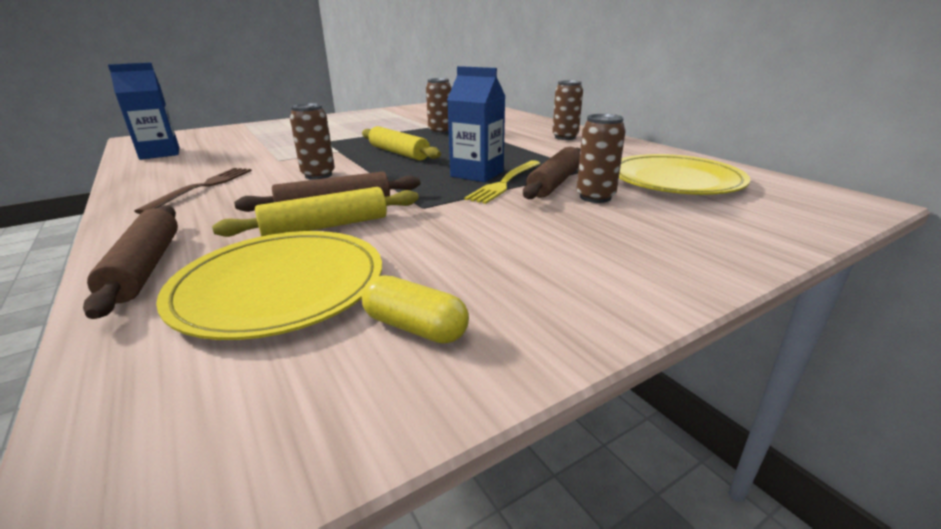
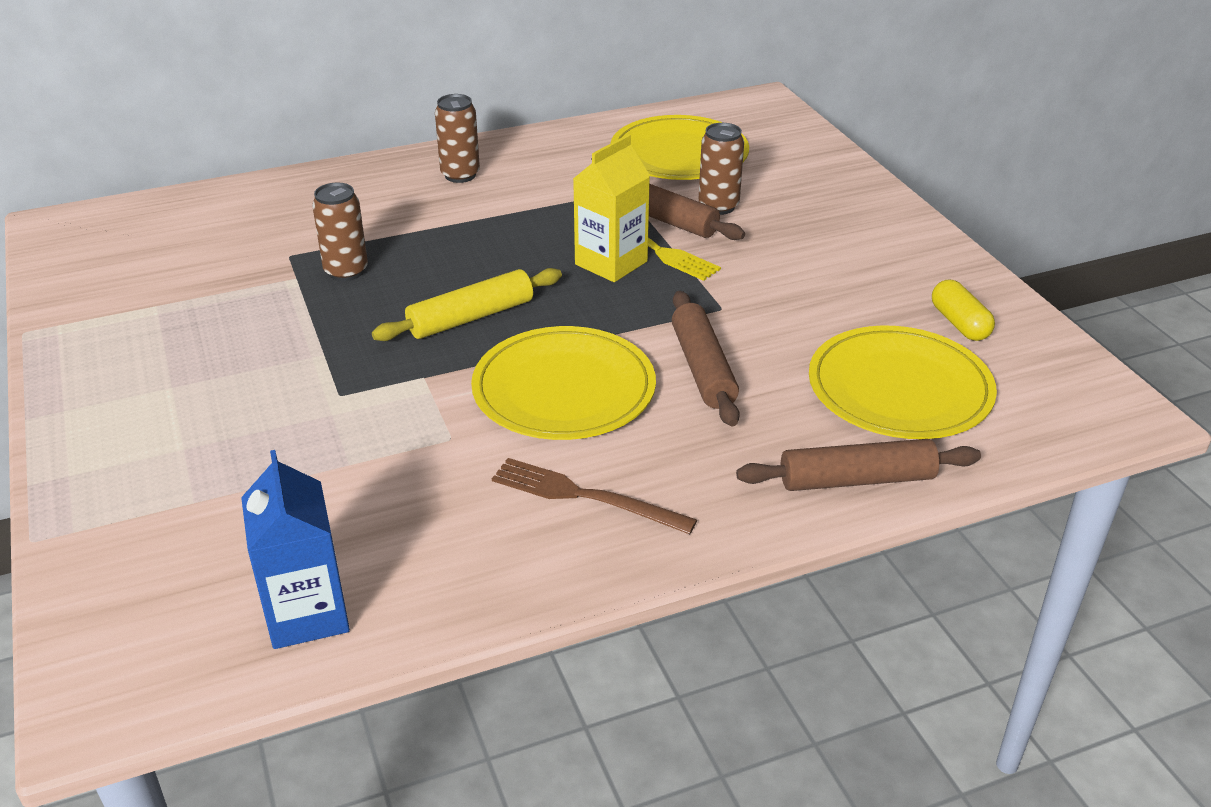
camera: 80 degrees left, 10 degrees up
(318, 175) = (564, 389): brown can -> yellow plate
(326, 226) = (766, 371): yellow rolling pin -> none
(415, 327) = (959, 323): yellow capsule -> yellow capsule turned 60 degrees counterclockwise
(477, 174) = (611, 263): blue carton -> yellow carton

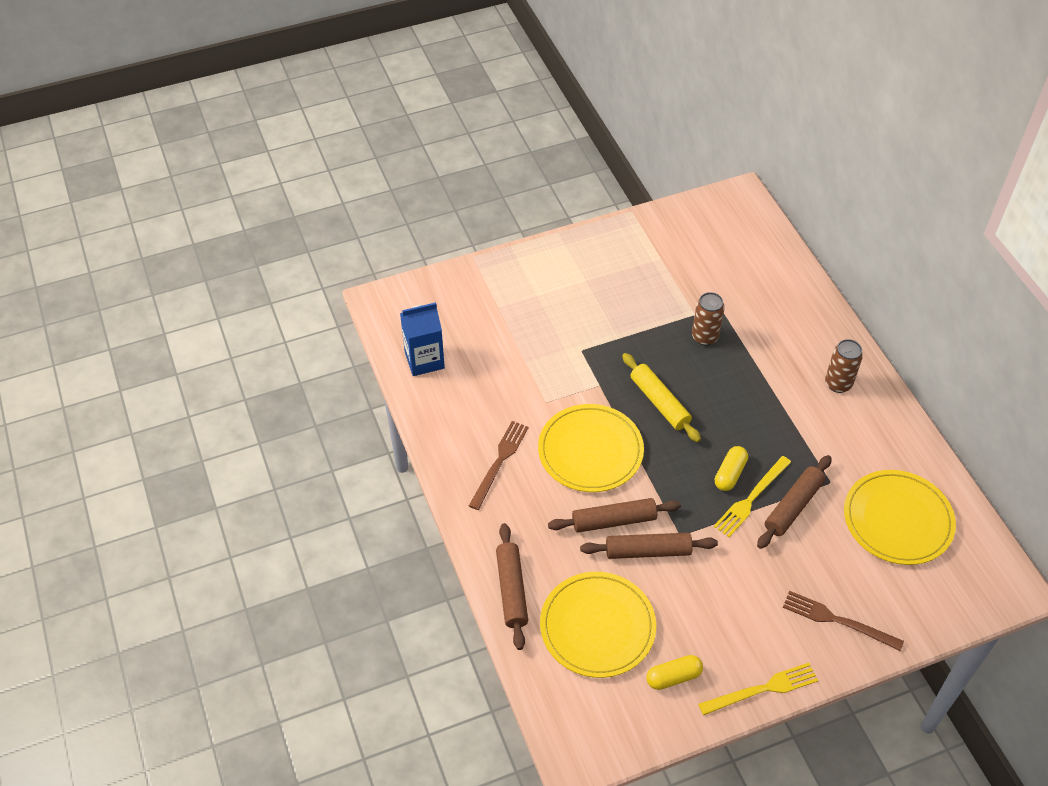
camera: 90 degrees right, 15 degrees up
(611, 263) = (730, 474): yellow carton -> yellow capsule
(718, 206) = (817, 541): brown can -> none
(755, 338) = (648, 551): none -> brown rolling pin
(833, 201) = (837, 620): none -> brown fork
(950, 257) = (762, 689): none -> yellow fork

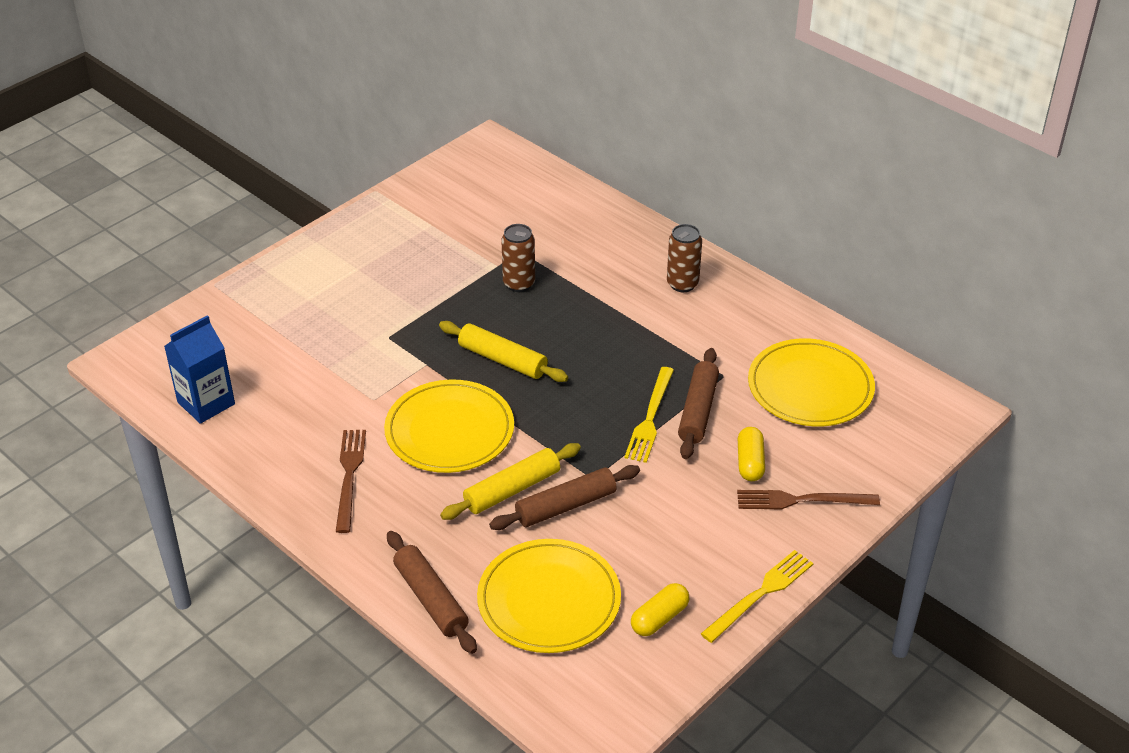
camera: 25 degrees left, 10 degrees down
(613, 520) = (512, 489): brown rolling pin -> yellow rolling pin
(730, 474) = (615, 402): yellow capsule -> yellow capsule (750, 462)

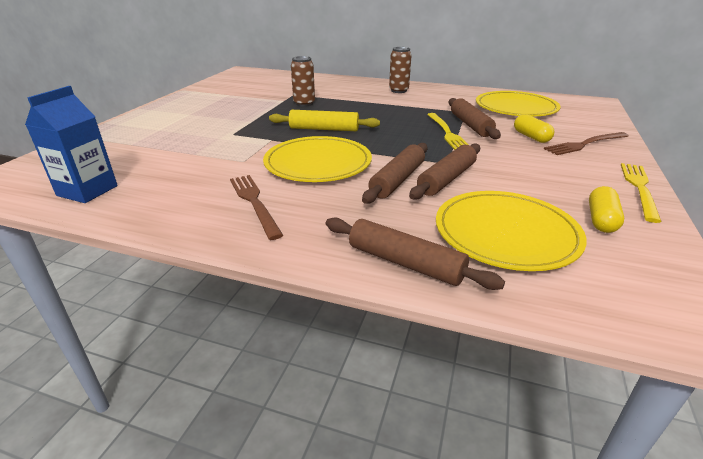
camera: 25 degrees left, 10 degrees down
(512, 489) = (397, 180): yellow rolling pin -> brown rolling pin

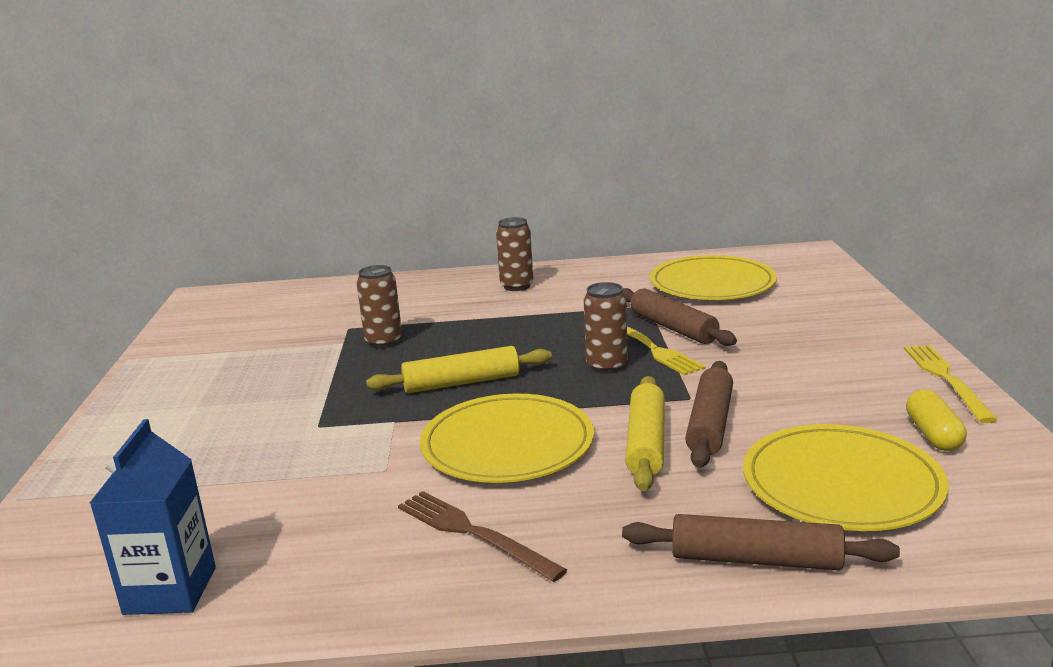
camera: 20 degrees left, 10 degrees down
(397, 180) = (646, 443): brown rolling pin -> yellow rolling pin
(412, 137) = (606, 366): none -> brown can
(531, 137) = (768, 330): yellow capsule -> none
(585, 144) = (842, 326): brown fork -> none

